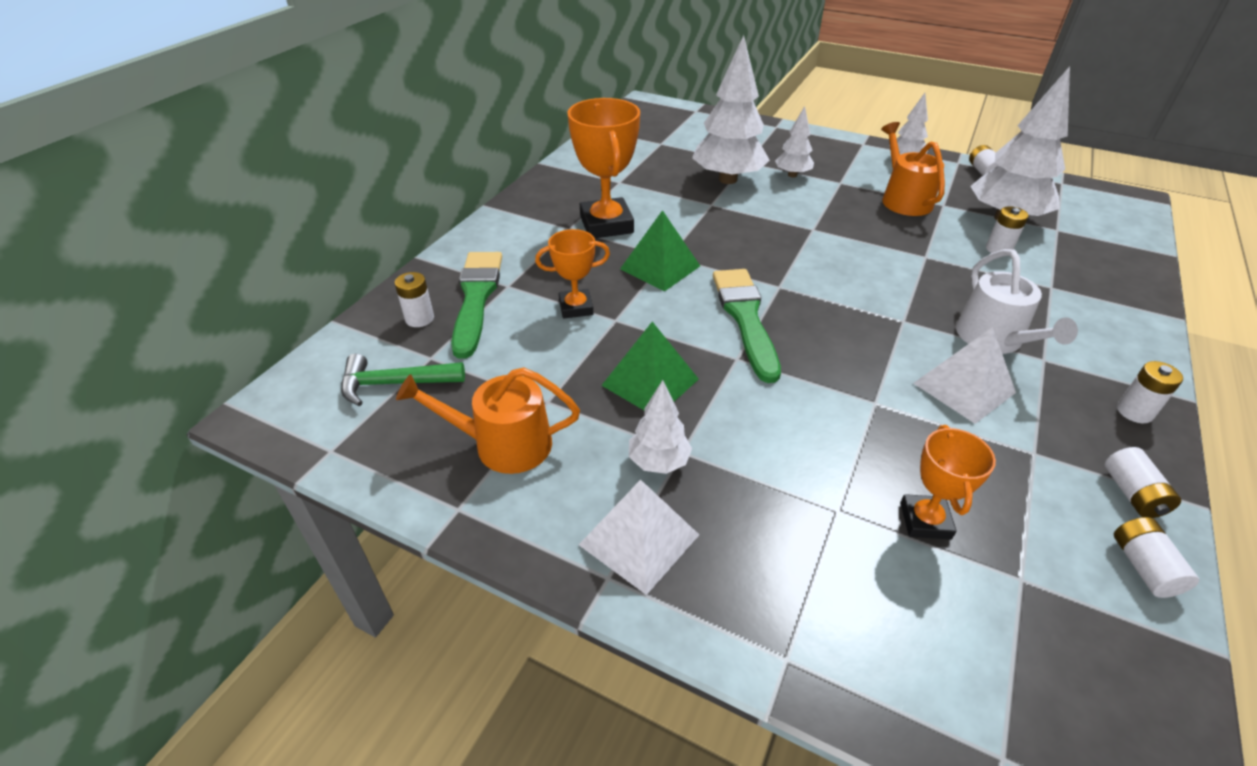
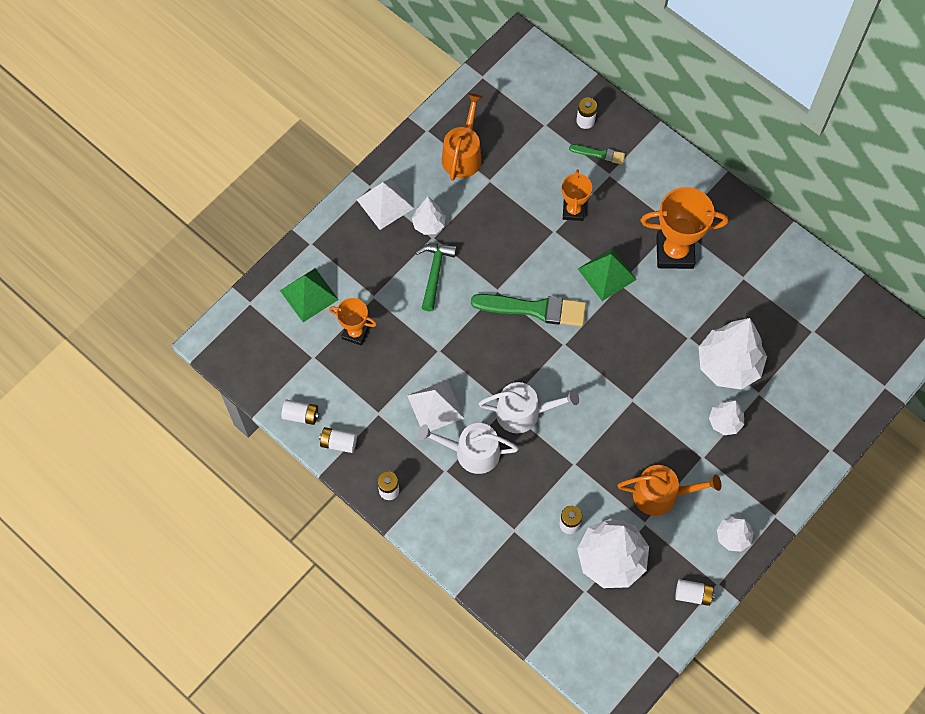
camera: 105 degrees right, 25 degrees up
(394, 384) = (526, 106): green hammer -> green hammer (434, 272)
(476, 298) = (600, 154): green brush -> green brush, size x0.51
(650, 382) = (490, 236): green pyramid -> green pyramid (309, 295)
(898, 304) = (523, 413): none -> white watering can

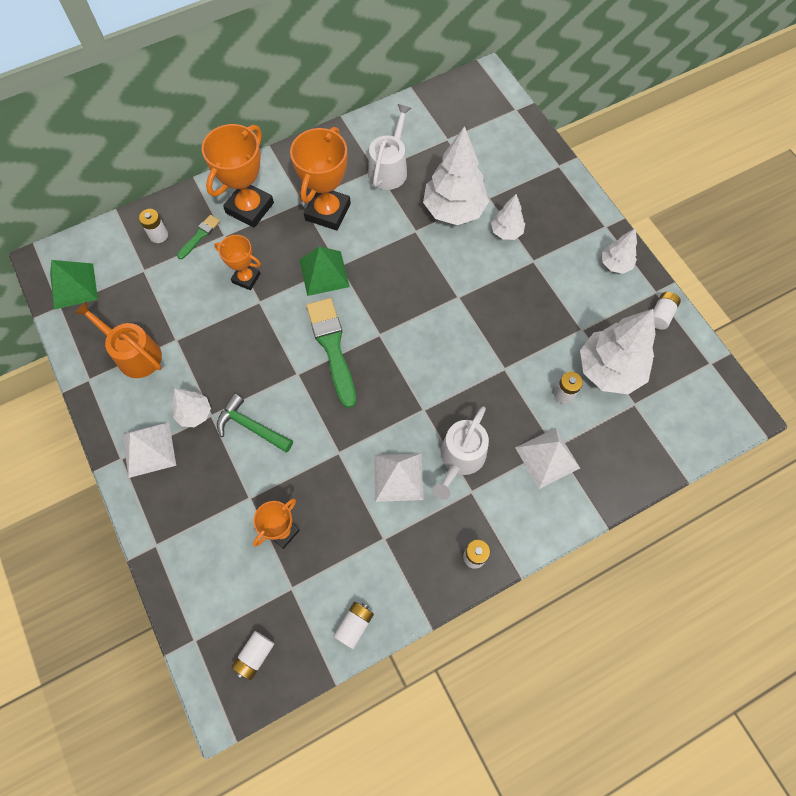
camera: 70 degrees left, 0 degrees up
(309, 295) = (215, 568): green pyramid -> green pyramid (73, 286)
(338, 443) = (402, 593): white battery -> white battery (255, 655)
(501, 526) = (547, 457): none -> white pyramid
(523, 413) = (436, 395): white watering can -> white watering can (389, 169)
(534, 309) = (332, 347): green brush -> green brush turned 45 degrees counterclockwise
(648, 183) = (250, 208): none -> orange trophy
(661, 494) = (558, 306): orange watering can -> none

